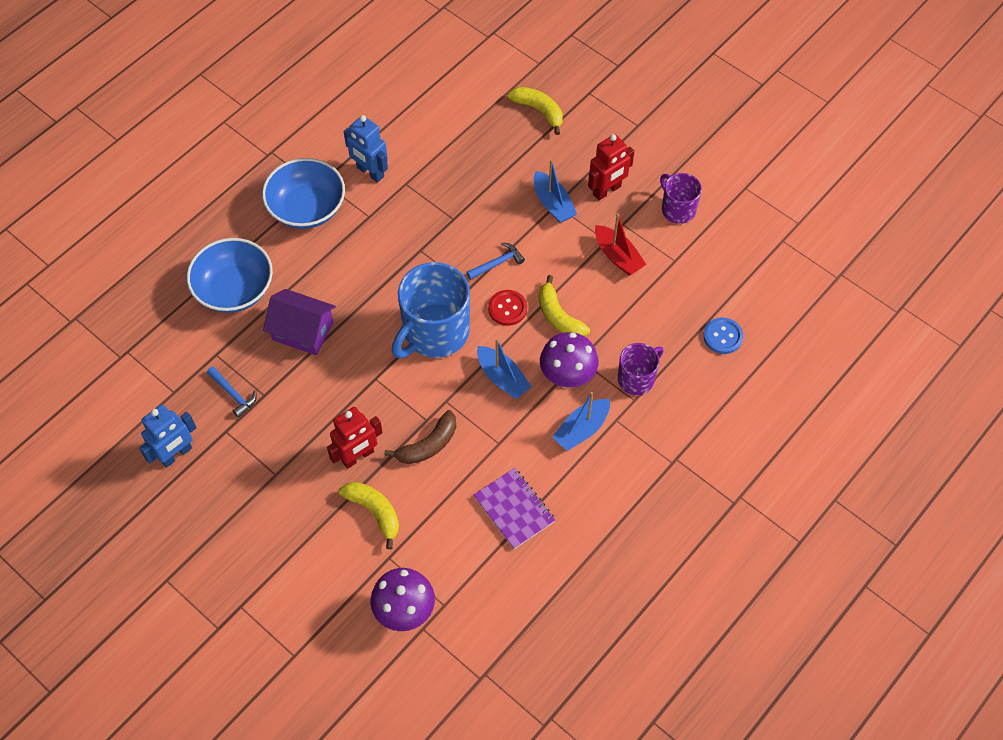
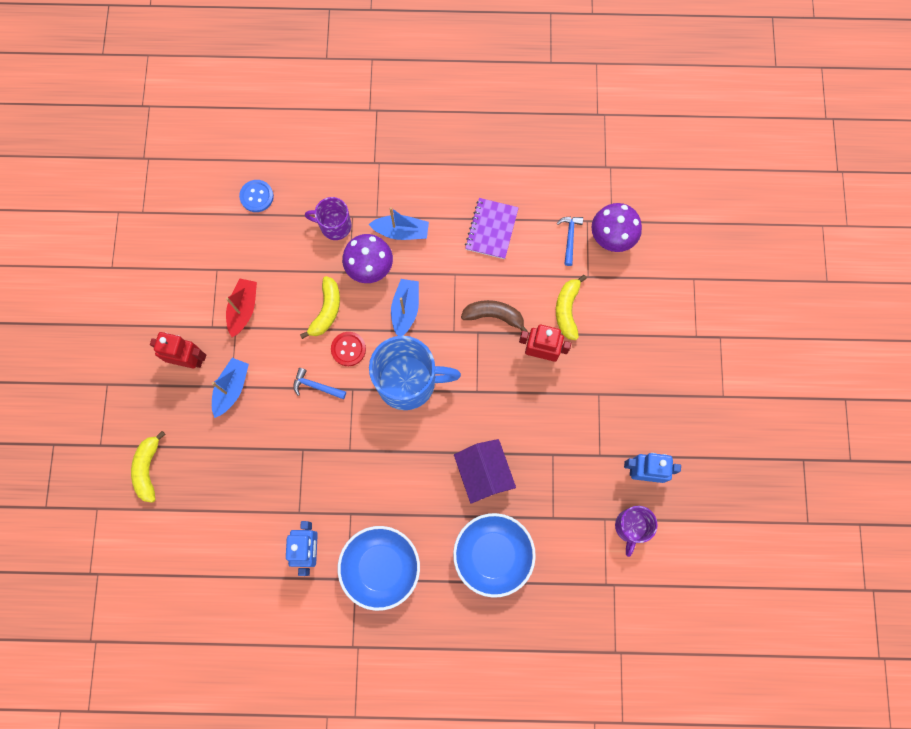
camera: 130 degrees left, 15 degrees up
(233, 394) = (570, 476): blue hammer -> blue hammer (569, 238)
(677, 209) = (168, 299): purple mug -> purple mug (631, 527)

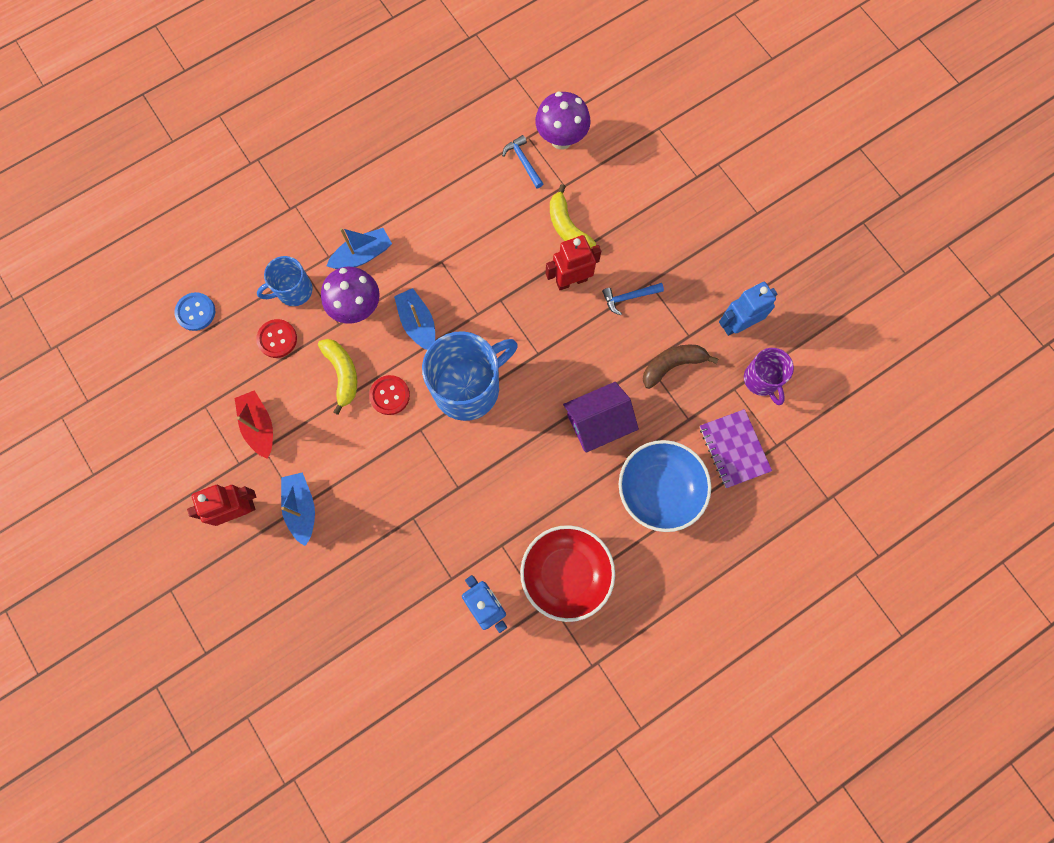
camera: 35 degrees left, 0 degrees up
(148, 469) = (272, 642): yellow banana -> none
(299, 254) = (277, 339): none -> red button
(316, 386) = (383, 450): blue hammer -> blue hammer (629, 297)
(334, 226) = (293, 290): purple mug -> blue mug
(381, 567) = (566, 574): blue bowl -> red bowl
(484, 473) = (598, 422): purple house -> purple house turned 60 degrees counterclockwise
(491, 229) = (446, 199): purple notebook -> purple notebook (734, 449)
(494, 316) = (505, 275): brown banana -> brown banana (672, 365)

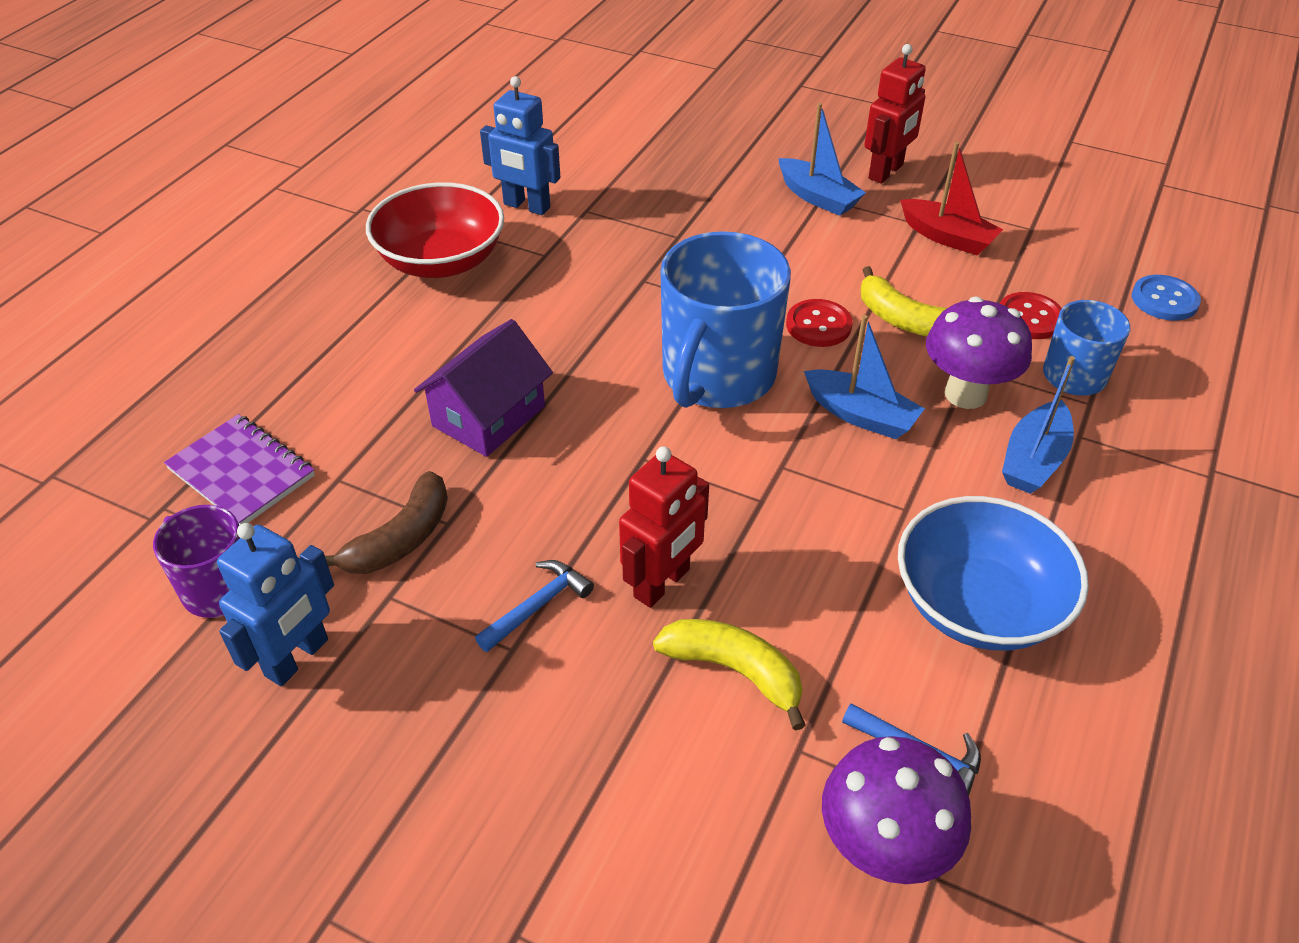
camera: 150 degrees right, 30 degrees down
(659, 490) = (349, 381): blue bowl -> blue bowl (978, 605)

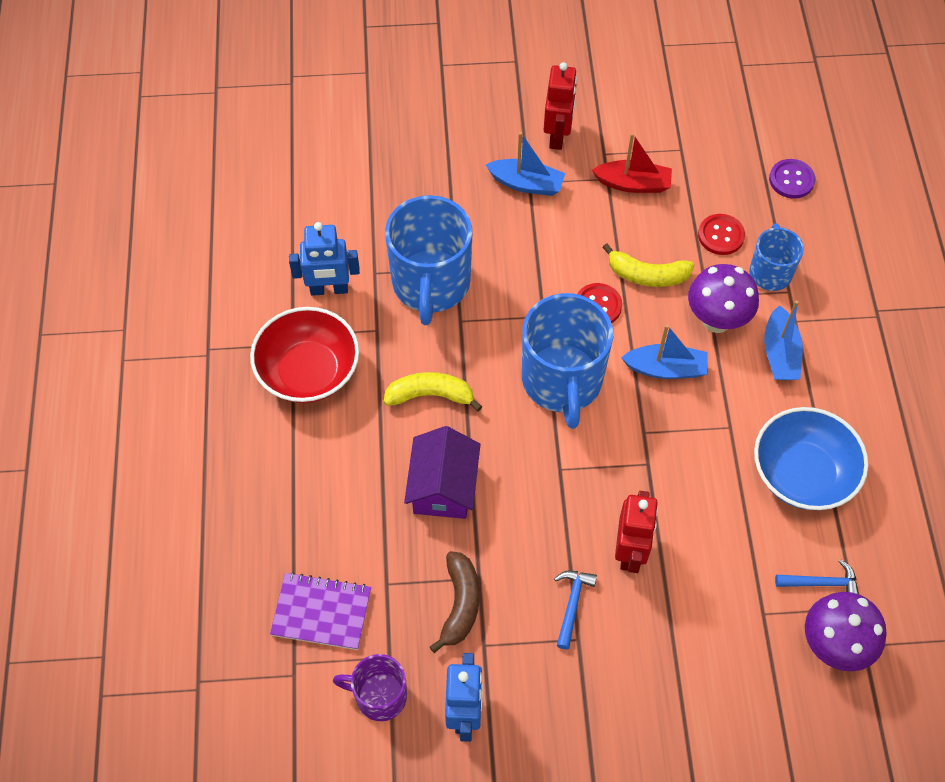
camera: 30 degrees left, 15 degrees up
(638, 239) = (431, 284): none -> blue mug
(734, 671) = (703, 586): yellow banana -> yellow banana (430, 395)
(1164, 300) = (791, 180): blue button -> purple button

